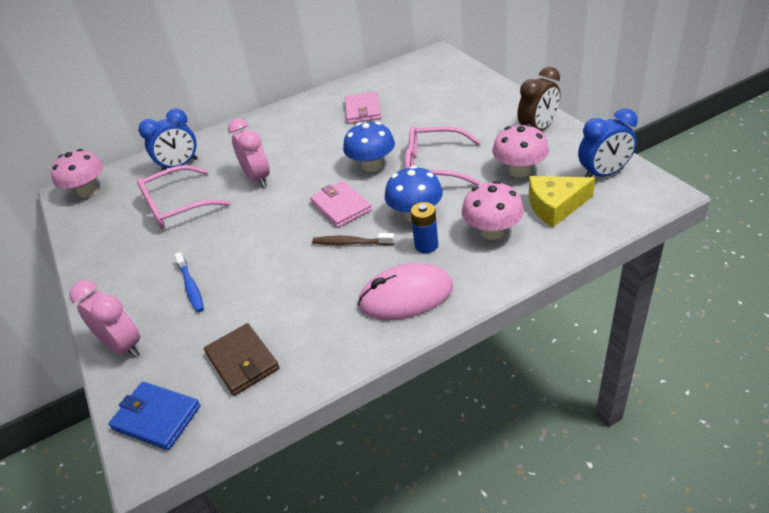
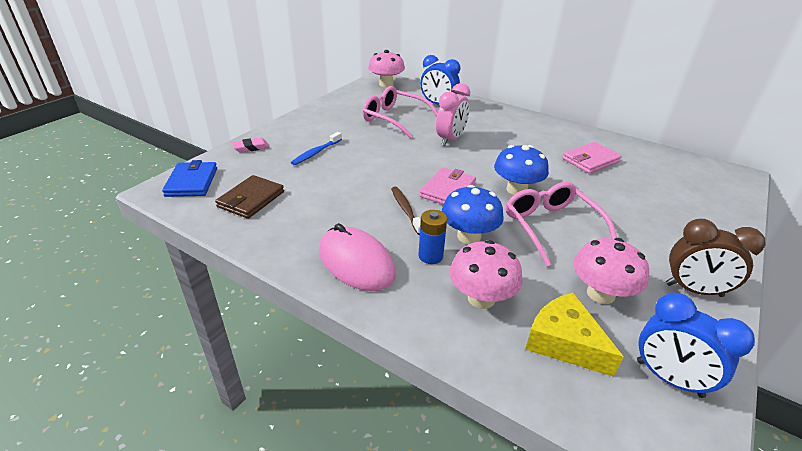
camera: 55 degrees right, 5 degrees down
(124, 346) = (251, 147): pink clock -> pink eraser

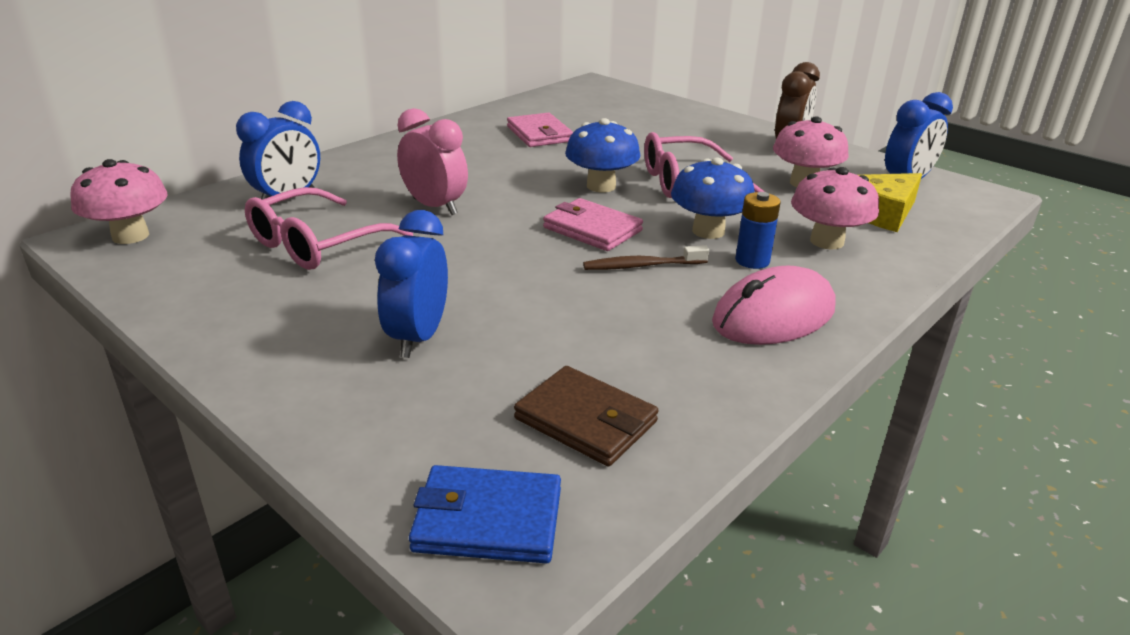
camera: 80 degrees left, 5 degrees down
(251, 147) = (346, 428): pink eraser -> none
(316, 153) = (418, 337): blue toothbrush -> blue clock

